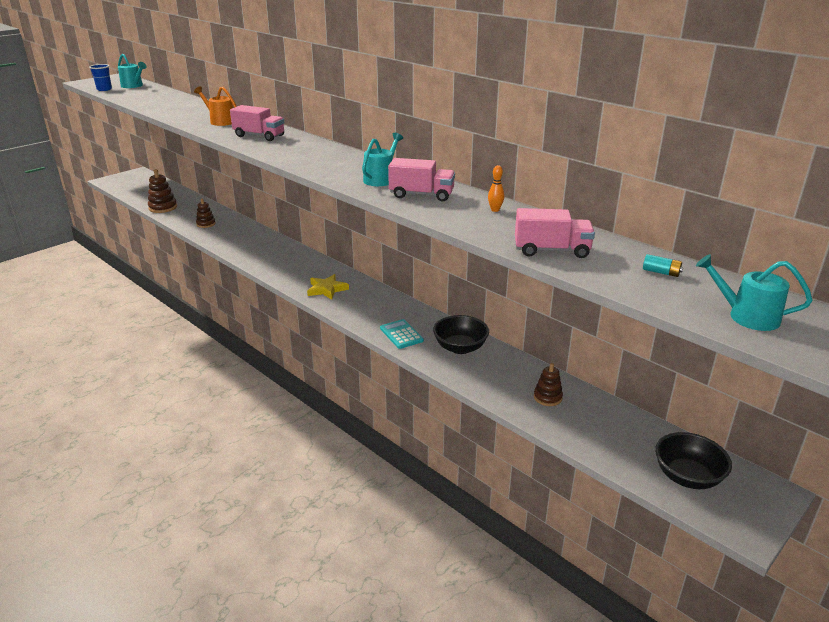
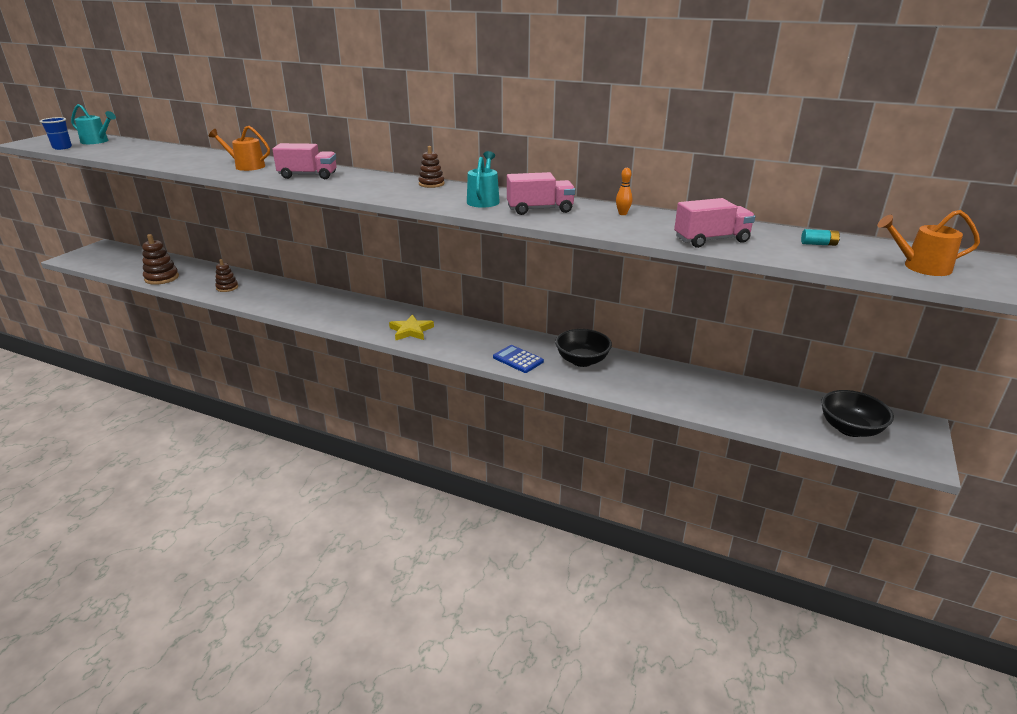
camera: 20 degrees left, 0 degrees up
(401, 334) = (518, 359): turquoise calculator -> blue calculator
(547, 397) = (691, 388): brown stacking toy -> brown stacking toy (431, 184)
(747, 316) = (921, 267): turquoise watering can -> orange watering can

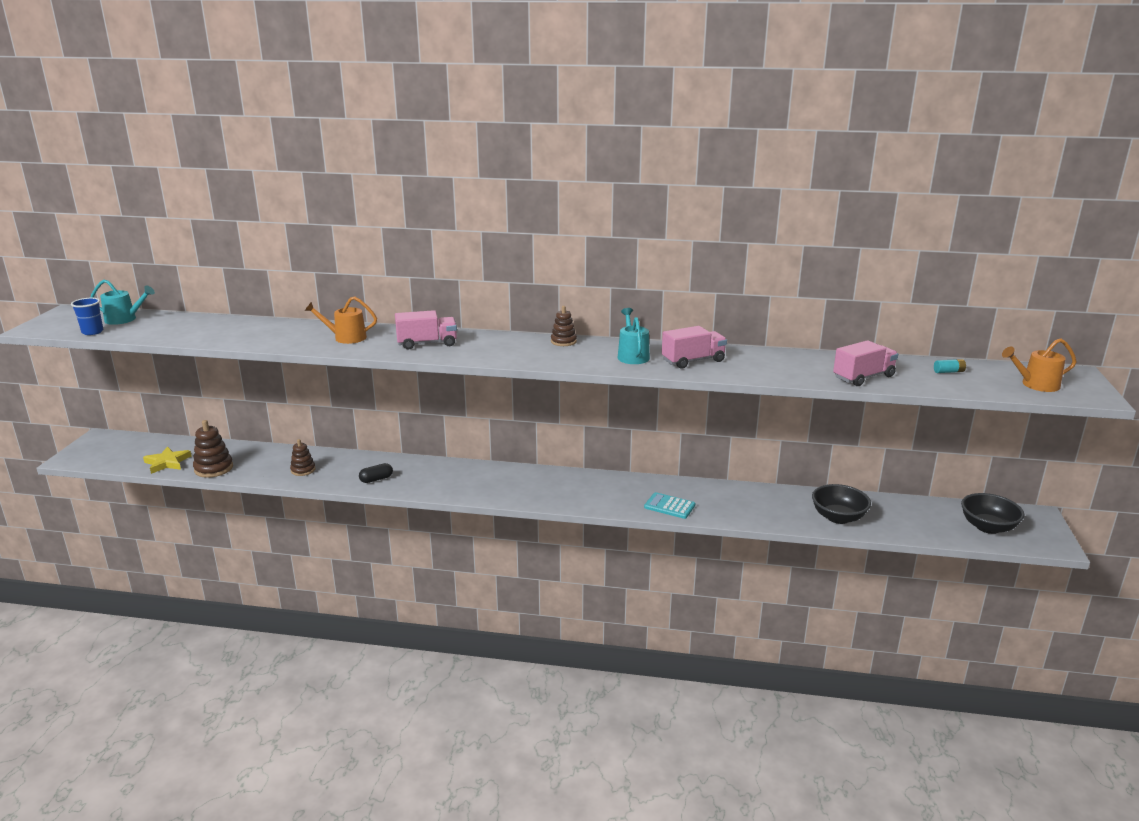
camera: 15 degrees left, 5 degrees down
(278, 302) = (376, 479): none -> black capsule
(411, 331) = (543, 491): yellow star -> yellow star (167, 462)
(518, 359) = (669, 506): blue calculator -> turquoise calculator
(582, 361) = (730, 499): black bowl -> black bowl (838, 517)
(622, 214) = (769, 358): orange bowling pin -> none

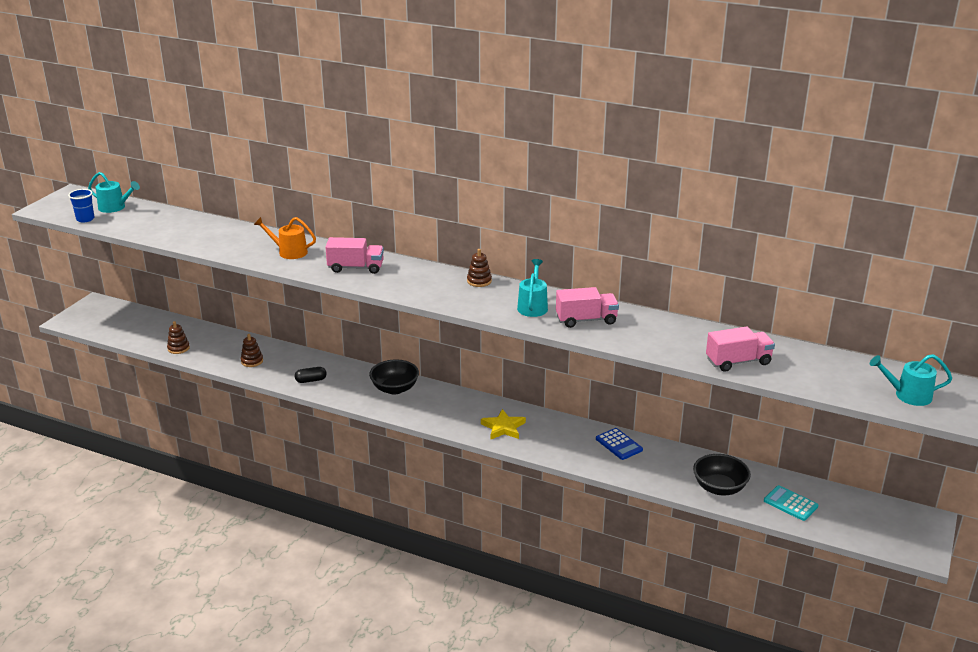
camera: 15 degrees right, 5 degrees up
(167, 462) = (143, 336): yellow star -> yellow star (503, 427)
(213, 468) = (178, 348): brown stacking toy -> brown stacking toy, size x0.64
(669, 506) = (562, 450): turquoise calculator -> turquoise calculator (790, 503)
(721, 493) = (619, 444): none -> blue calculator
(948, 372) = (830, 367): turquoise battery -> none
(988, 527) = (866, 523): black bowl -> black bowl (395, 389)
(1036, 385) = (908, 395): orange watering can -> turquoise watering can

